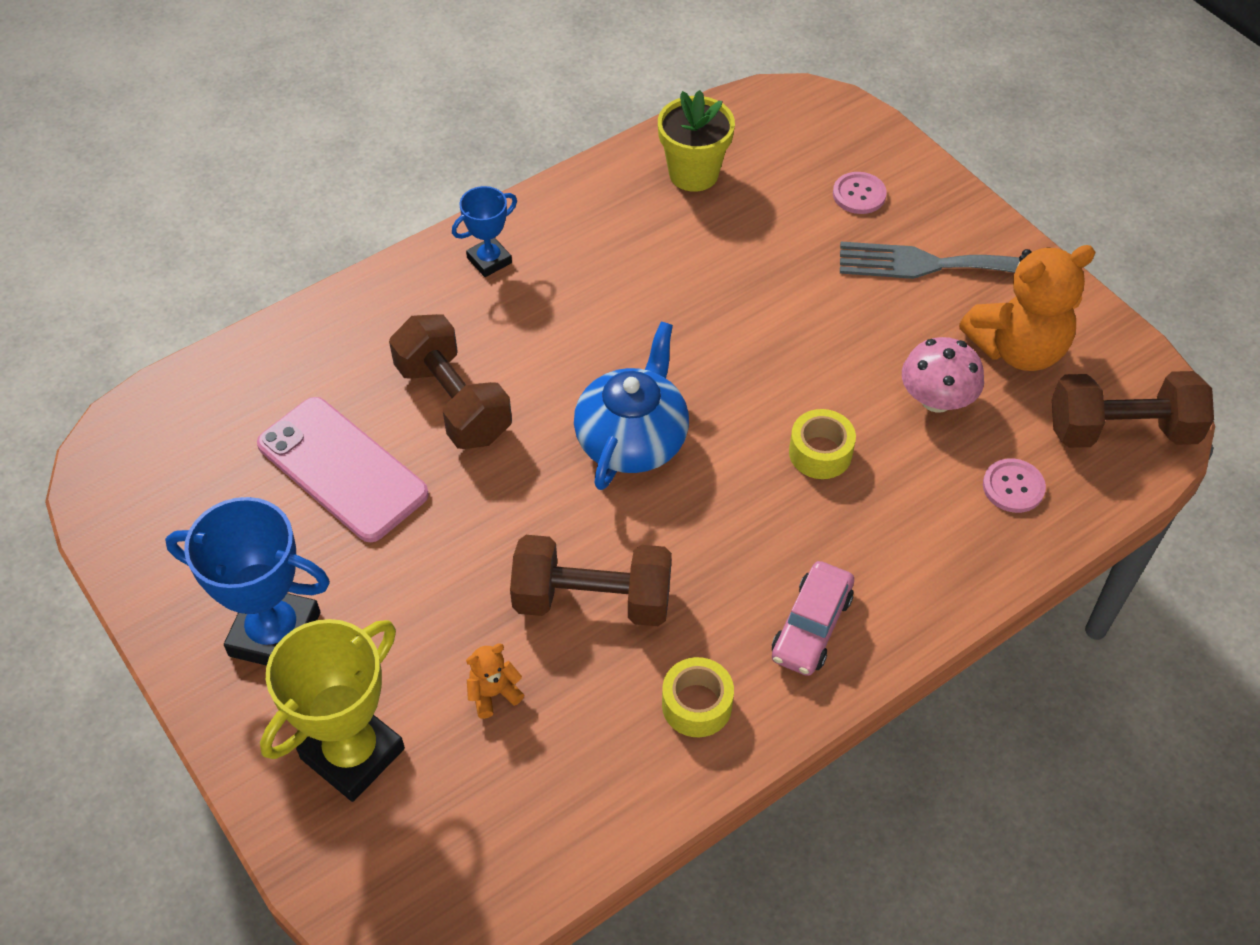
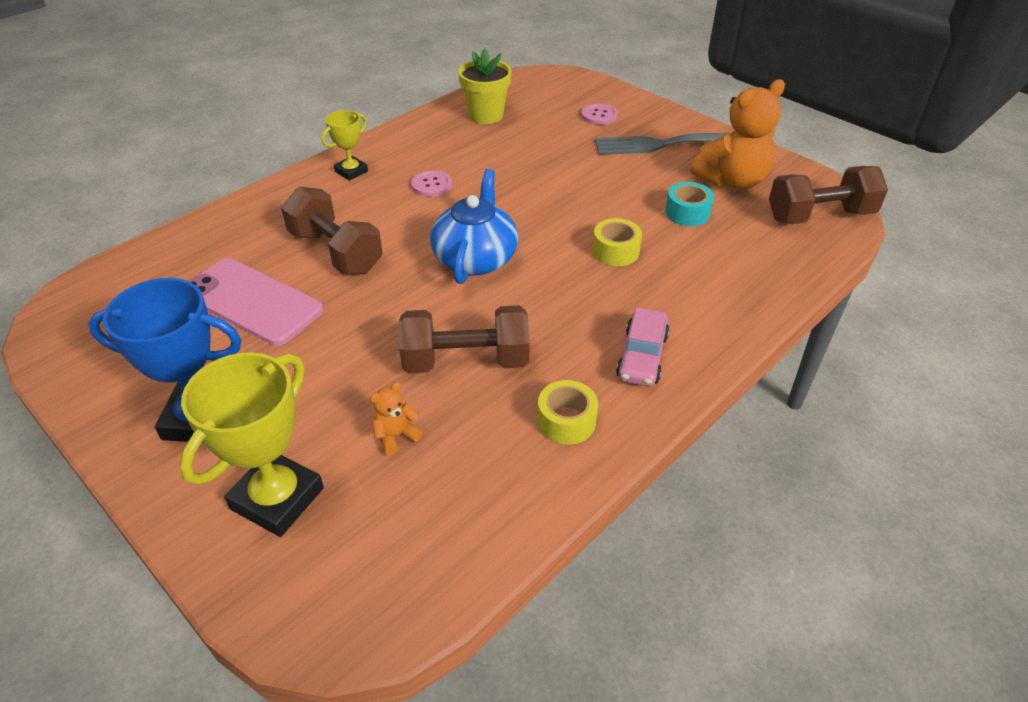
camera: 10 degrees left, 10 degrees down
(489, 260) = (351, 171): blue trophy -> yellow trophy
(936, 399) = (687, 213): pink mushroom -> turquoise tape
(1013, 487) = (759, 255): pink button -> pink button (431, 185)

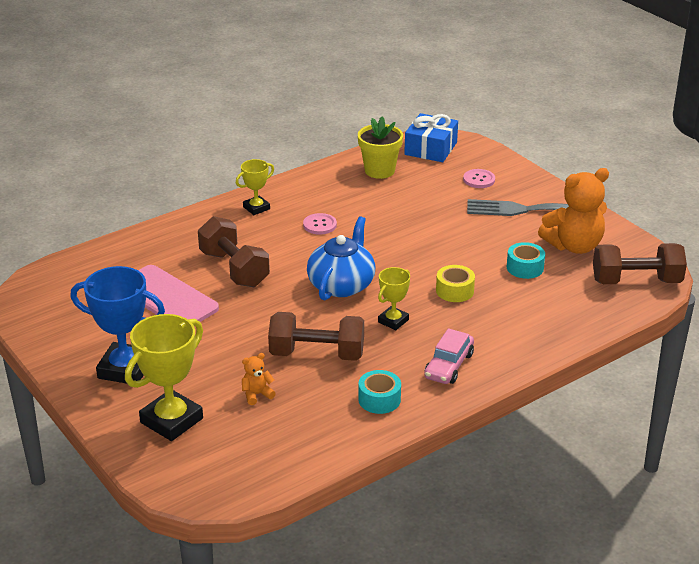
camera: 10 degrees right, 10 degrees down
(535, 86) = (430, 148): none -> blue gift
(552, 300) = (393, 321): none -> yellow trophy
(566, 421) = (379, 399): yellow tape -> turquoise tape

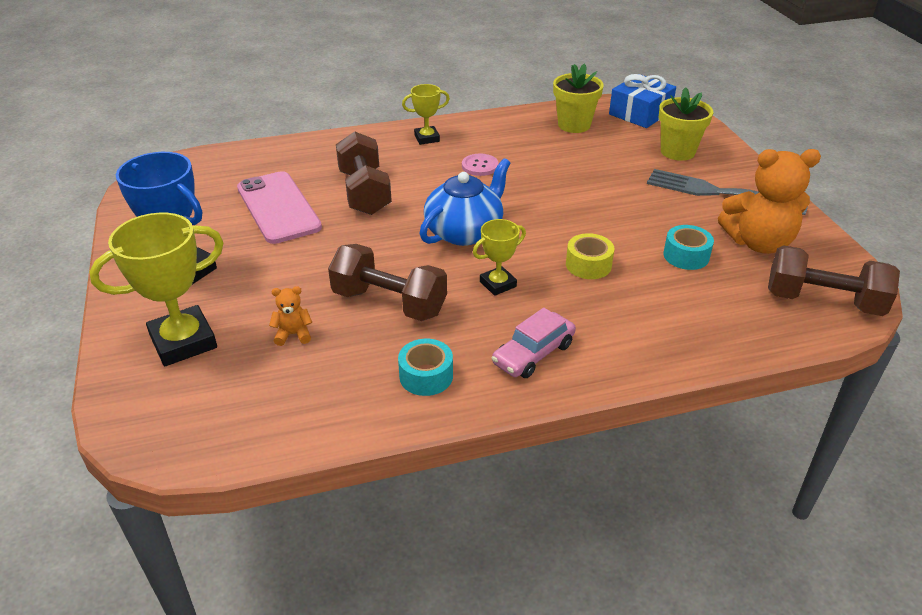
camera: 20 degrees right, 5 degrees up
(479, 180) = (677, 152): pink button -> yellow flower pot

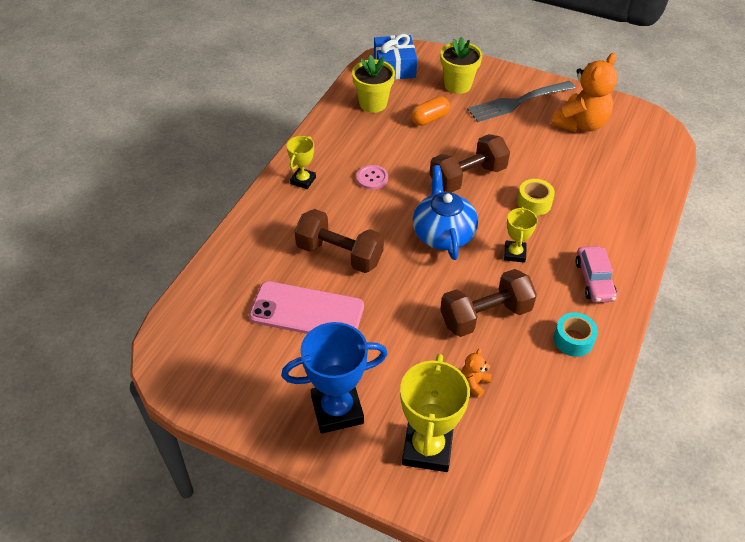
camera: 50 degrees left, 10 degrees up
(605, 158) = (429, 118): none -> orange capsule
(686, 256) = (564, 159): turquoise tape -> none
(823, 301) = (650, 140): brown dumbbell -> brown dumbbell (467, 177)

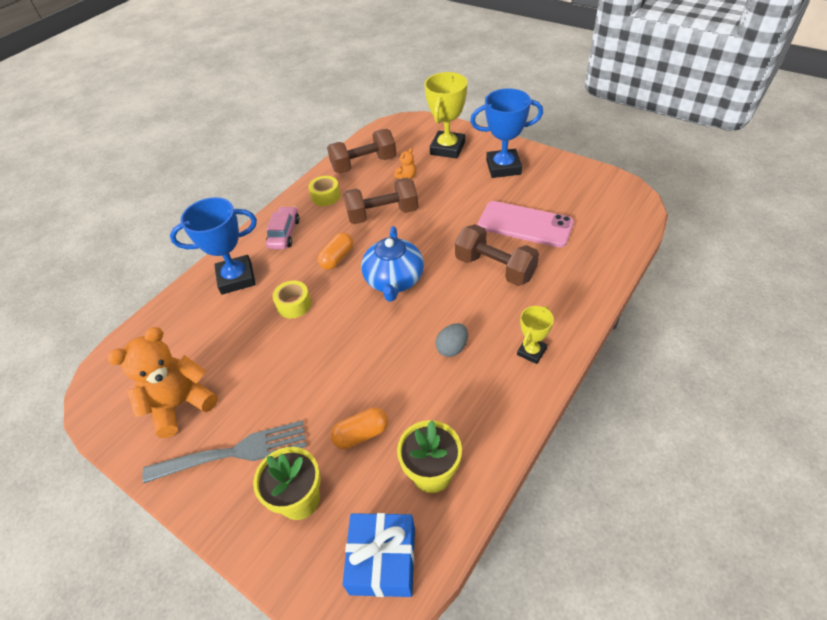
camera: 165 degrees left, 0 degrees up
(372, 178) = (452, 348): pink button -> grey egg
(467, 177) = (347, 340): brown dumbbell -> brown dumbbell (364, 164)
(514, 253) = (337, 258): yellow trophy -> orange capsule
(573, 340) = (326, 196): turquoise tape -> yellow tape
(611, 224) = (236, 278): none -> blue trophy

